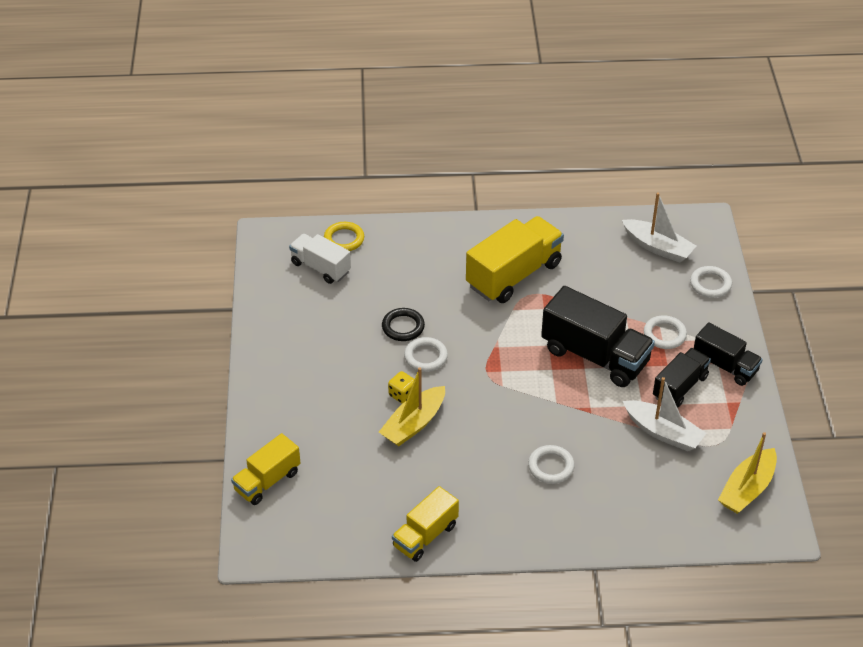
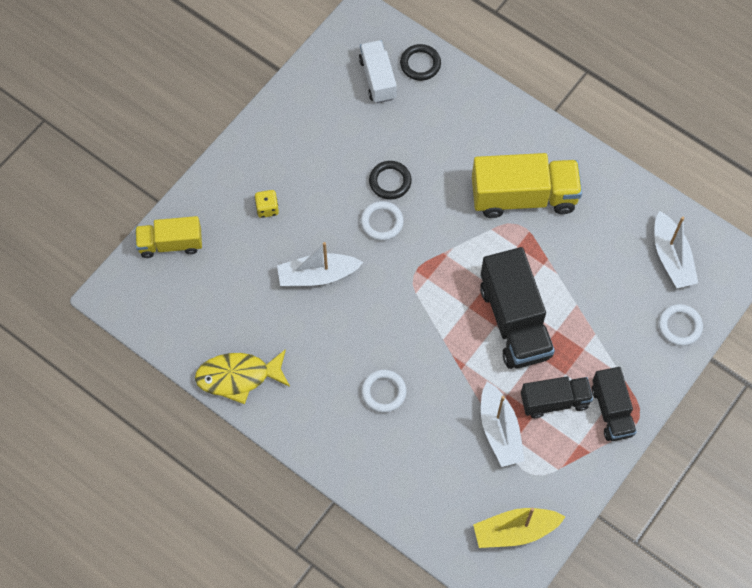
camera: 40 degrees right, 20 degrees up
(344, 239) = (420, 64): yellow ring -> black ring
(402, 395) = (333, 243): yellow dice -> yellow dice (267, 208)
(414, 424) = (317, 275): yellow boat -> white boat
(425, 535) = (238, 377): yellow truck -> yellow fish
(664, 335) = (591, 344): white ring -> none

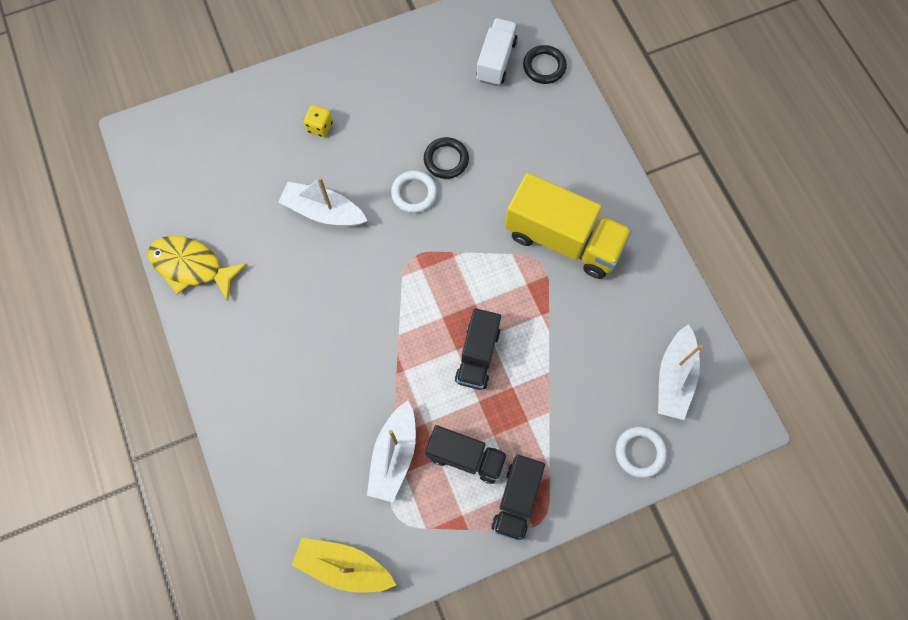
camera: 30 degrees right, 5 degrees up
(170, 244) = (216, 115): yellow truck -> none
(383, 392) = (310, 354): white ring -> none
(514, 321) = (477, 355): black truck -> black truck, size x0.61

